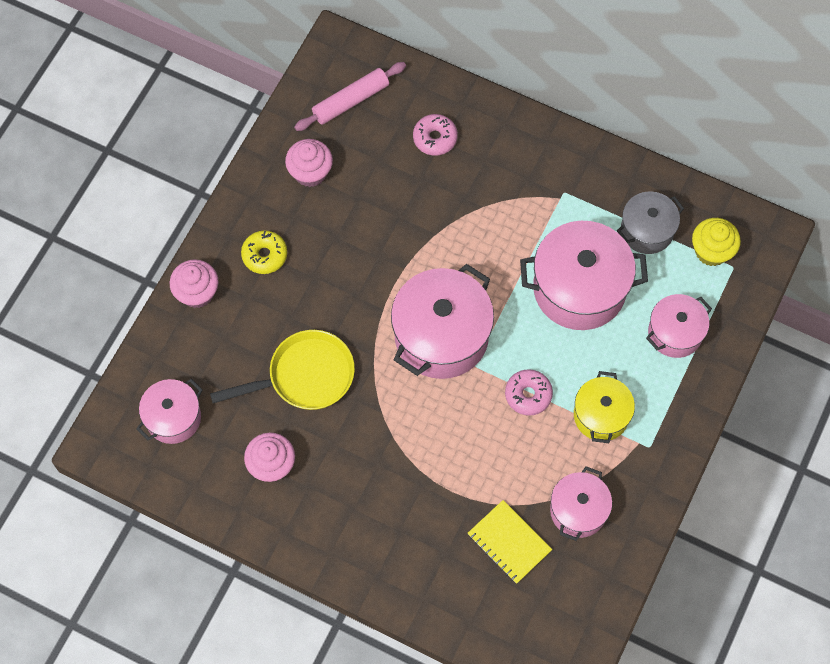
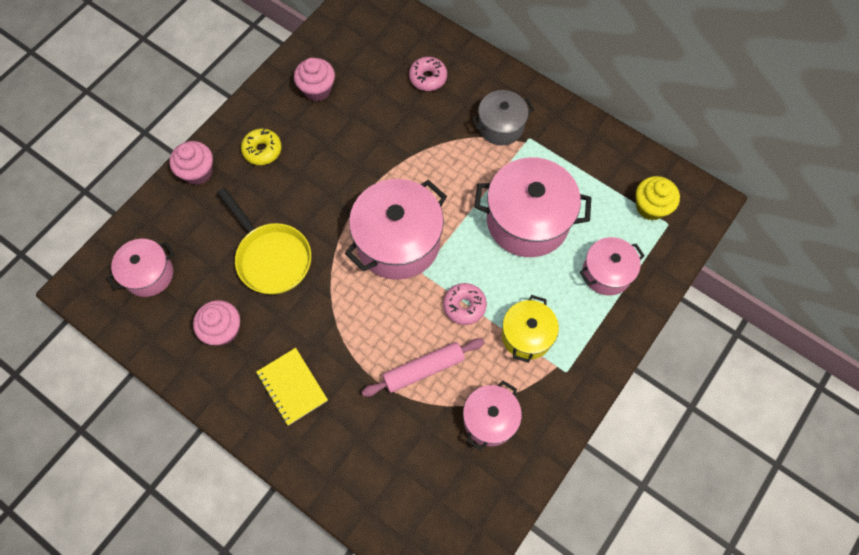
camera: 10 degrees right, 0 degrees up
(305, 376) = (271, 257): yellow pan -> yellow pan turned 60 degrees clockwise
(351, 101) = (364, 38): pink rolling pin -> pink rolling pin (423, 369)
(509, 542) = (420, 439): yellow notebook -> yellow notebook (292, 387)
(647, 230) = (596, 181): grey pot -> grey pot (501, 126)

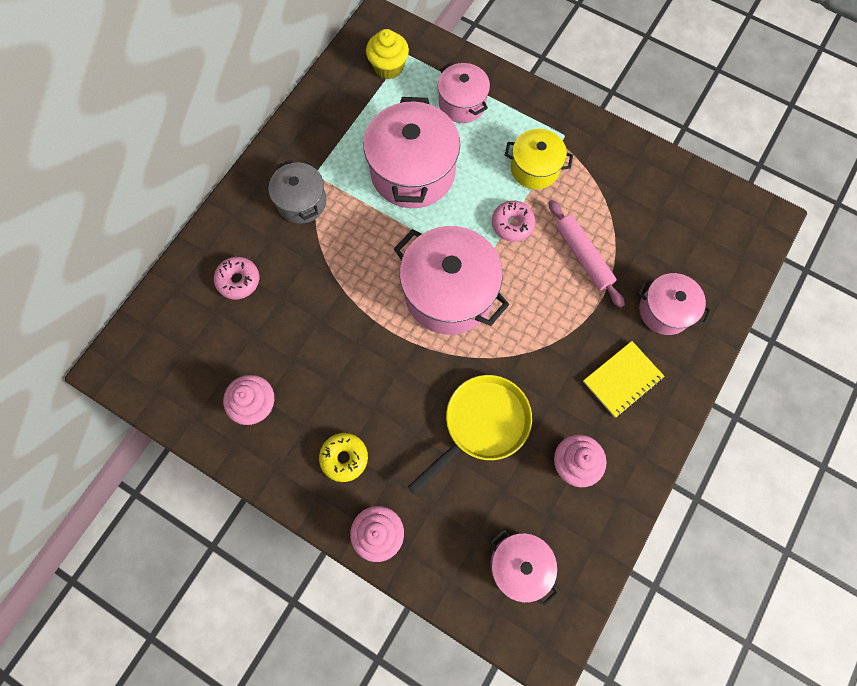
camera: 95 degrees left, 5 degrees up
(490, 419) = (621, 196): pink pot -> pink pot (664, 310)

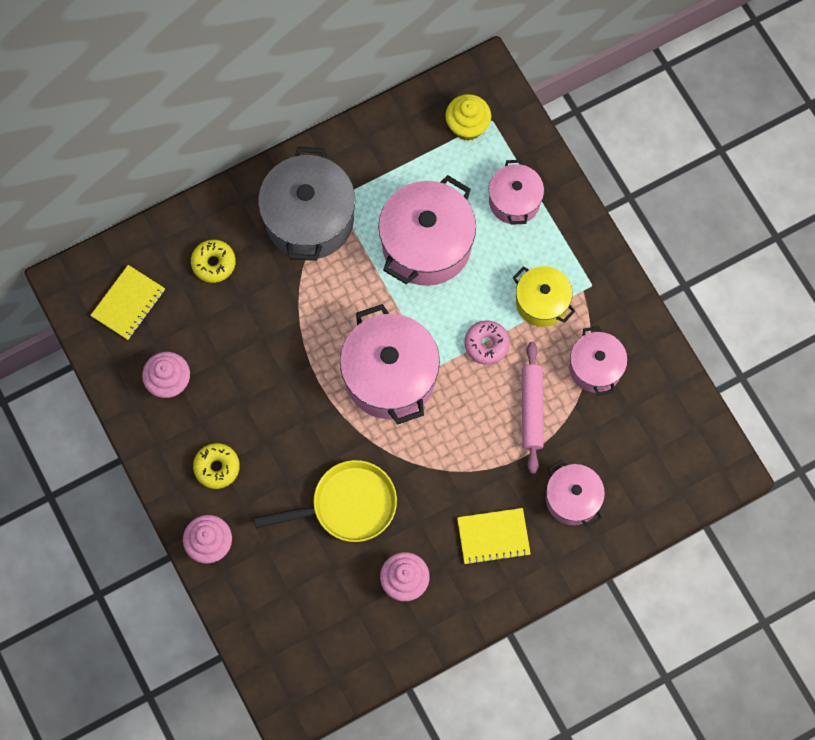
camera: 30 degrees right, 0 degrees up
(179, 355) = (128, 303): none -> yellow notebook
(238, 280) = (214, 263): pink donut -> yellow donut
(301, 202) = (309, 219): grey pot -> grey pot, size x1.72
(519, 565) = (307, 634): pink pot -> pink pot (595, 368)

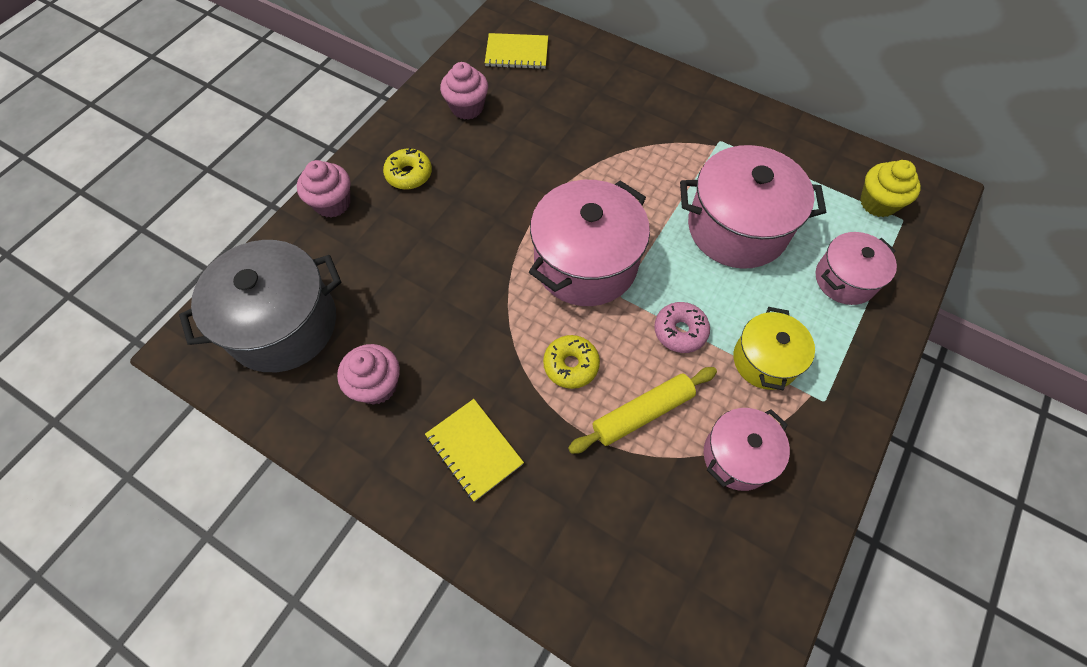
camera: 60 degrees right, 10 degrees down
(214, 263) = (592, 88): yellow donut -> yellow donut (571, 365)
(309, 219) = (684, 131): grey pot -> grey pot (283, 324)
(347, 505) = (431, 292): yellow pan -> none
(531, 409) = (642, 413): pink rolling pin -> yellow rolling pin
(572, 499) = (568, 515): pink pot -> none

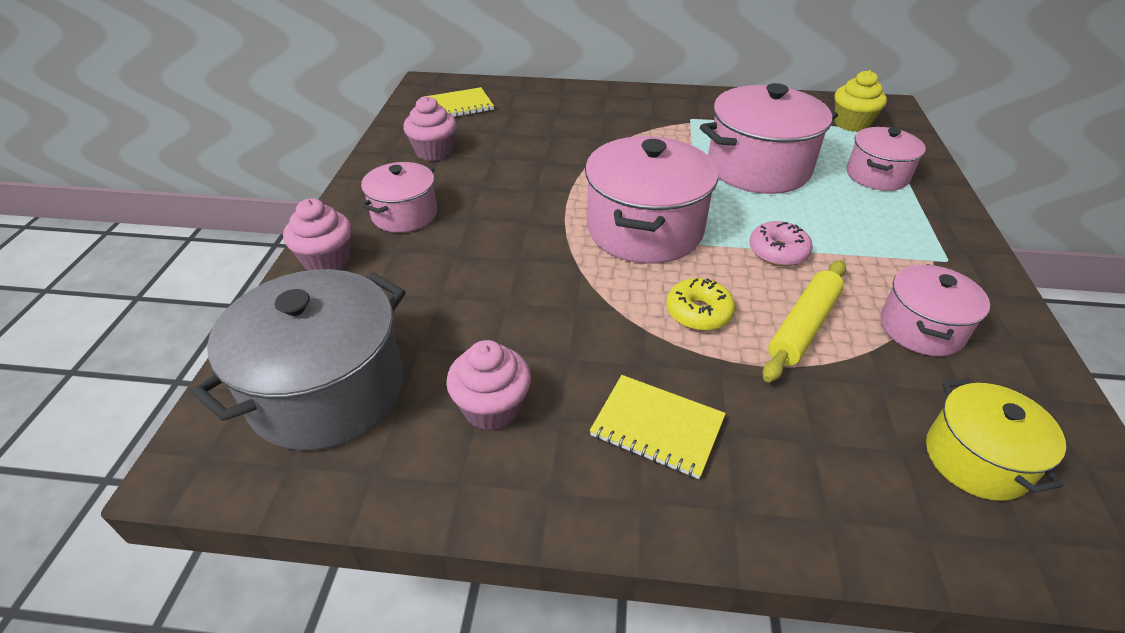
camera: 25 degrees left, 20 degrees down
(409, 174) = (404, 214): yellow donut -> pink pot
(765, 360) = (871, 248): yellow pot -> yellow pot (976, 459)

